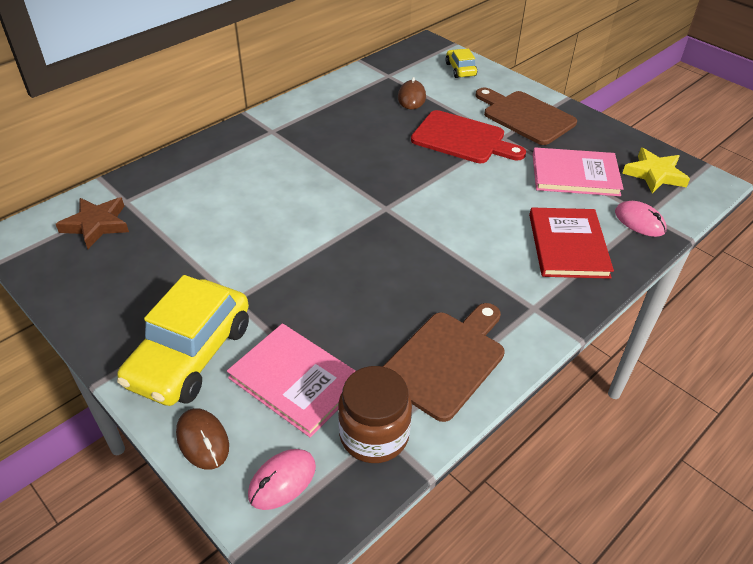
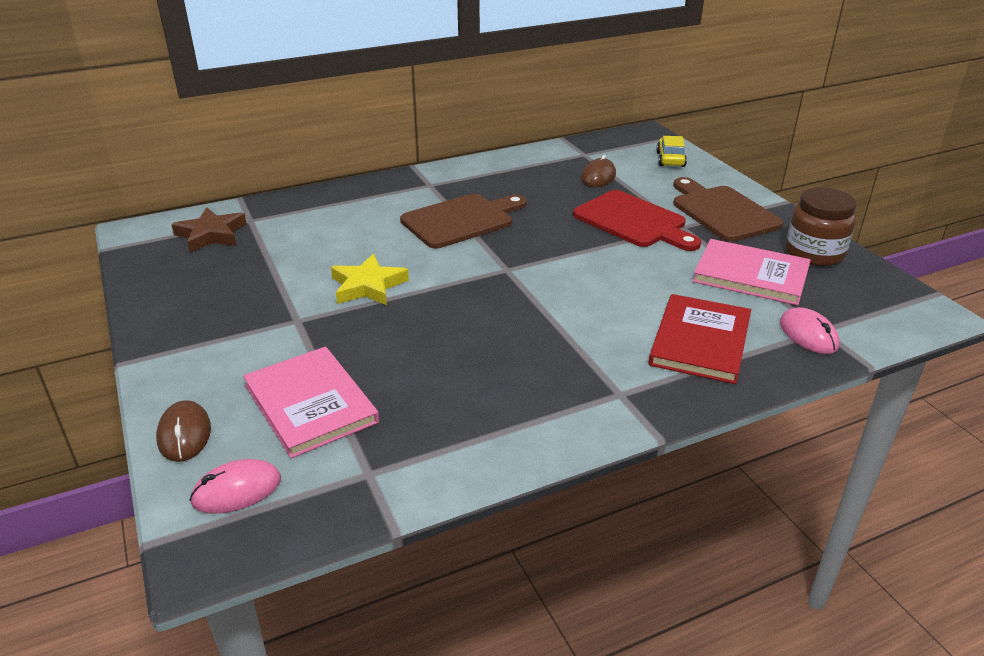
camera: 20 degrees right, 10 degrees down
(190, 355) = (223, 358): yellow car -> none
(374, 435) = (359, 473): brown jar -> brown jar (814, 253)
(446, 360) = (484, 421): brown cutting board -> brown cutting board (461, 220)
(654, 174) = (856, 291): yellow star -> yellow star (368, 286)

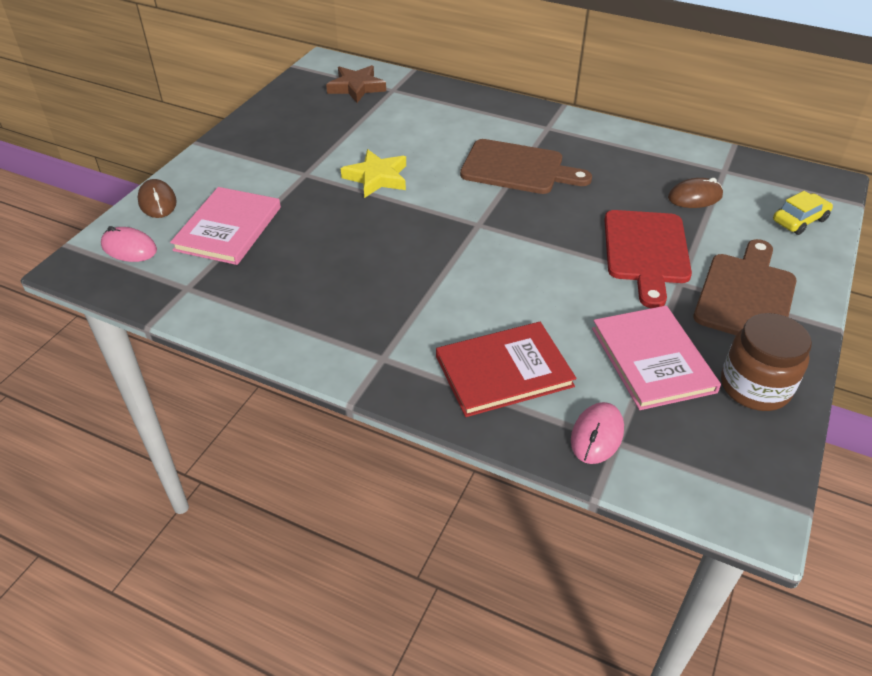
camera: 50 degrees right, 10 degrees up
(184, 434) = (157, 202): brown mouse -> brown mouse turned 60 degrees counterclockwise

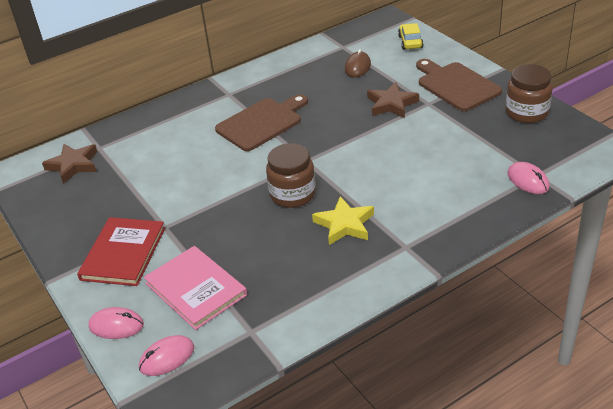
camera: 55 degrees left, 5 degrees down
(157, 202) = (116, 325): brown mouse -> pink mouse
(377, 178) = (207, 191): yellow star -> yellow star (344, 224)
(413, 236) = (292, 194): none -> brown jar
(504, 371) = (454, 198): red book -> red book (123, 253)
(646, 251) = (391, 104): red cutting board -> brown star
(652, 359) = (483, 138): pink book -> none

